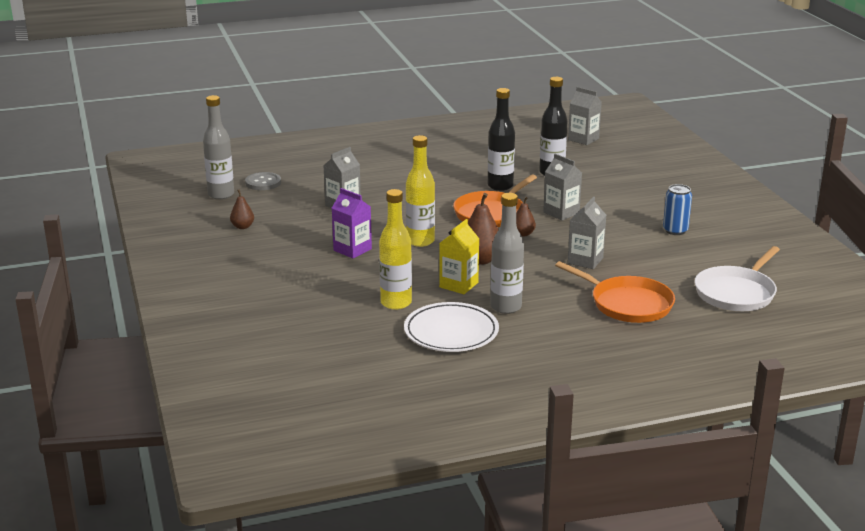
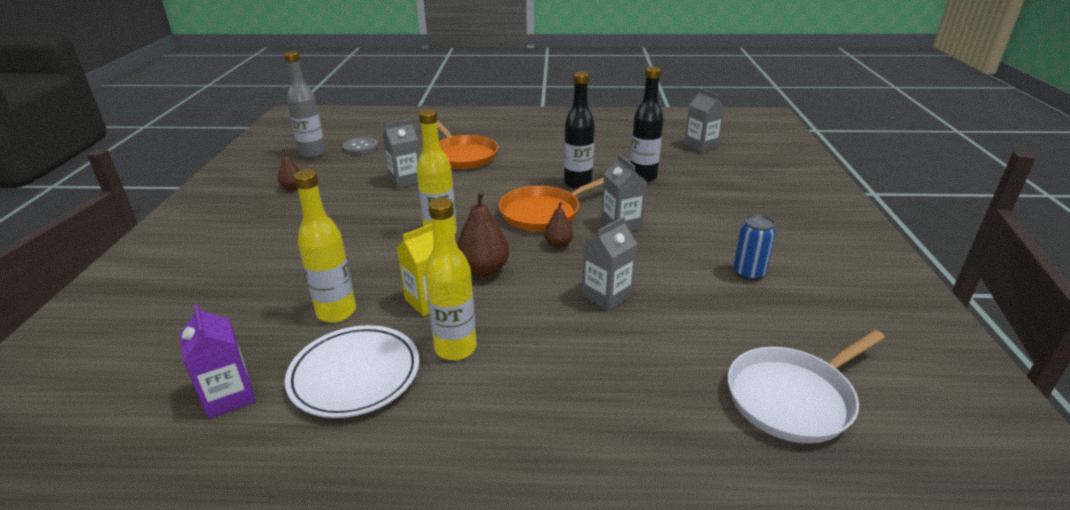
camera: 20 degrees right, 5 degrees up
(352, 250) = (363, 231): purple carton -> purple carton (229, 396)
(506, 307) = (455, 348): grey bottle -> yellow bottle
(628, 304) = (619, 381): orange pan -> orange pan (463, 156)

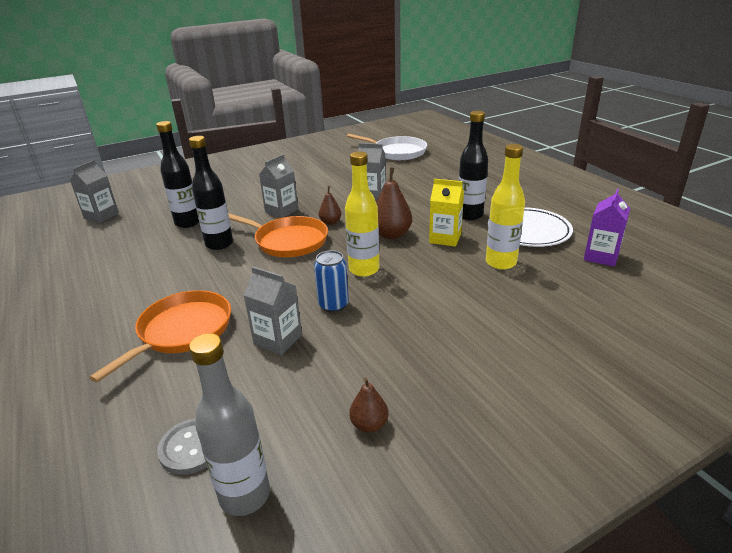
camera: 120 degrees left, 0 degrees up
(455, 348) = (469, 215): yellow bottle -> black bottle
(748, 273) = (308, 171): blue can -> blue can (333, 305)

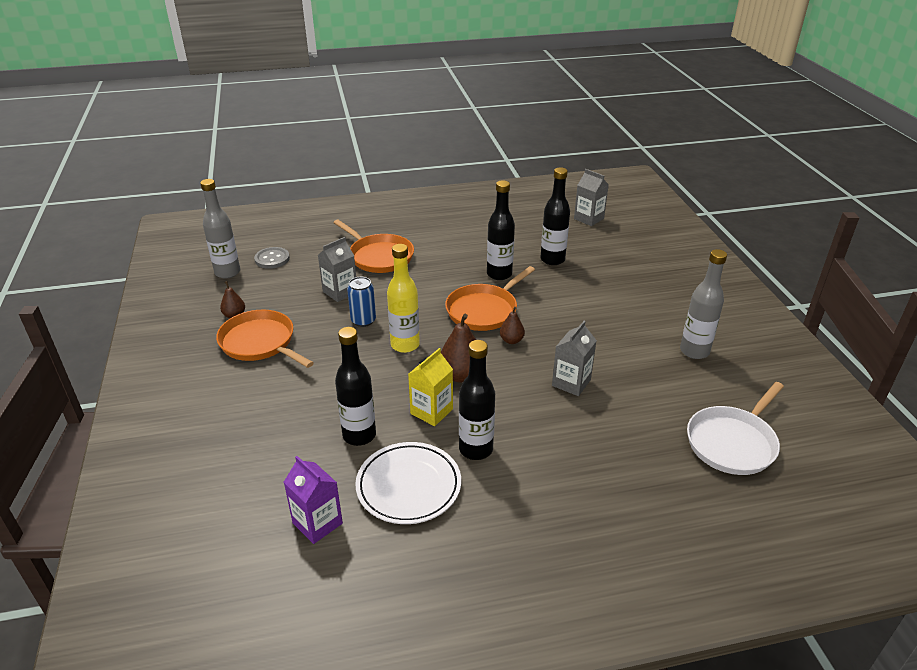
camera: 105 degrees right, 5 degrees up
(281, 211) = (555, 313): grey carton -> none
(313, 164) = (694, 351): none -> grey bottle
(415, 372) = (260, 342): none -> orange pan
(501, 263) = (359, 435): yellow bottle -> black bottle

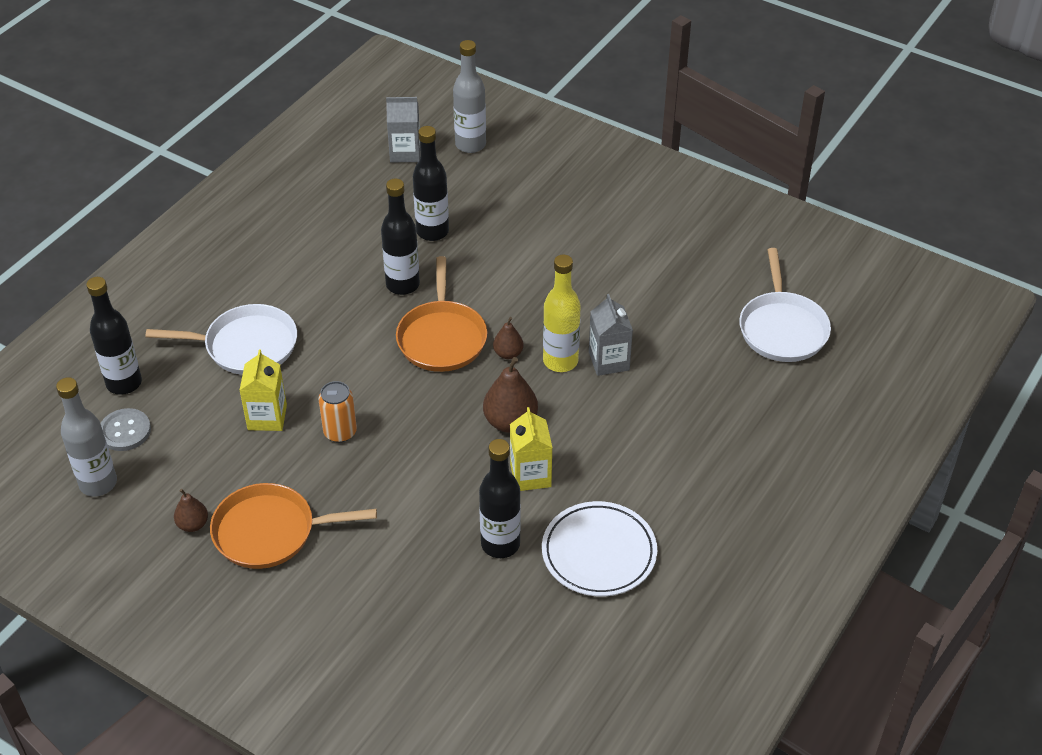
camera: 45 degrees left, 10 degrees up
(317, 523) = (571, 639): purple carton -> none
(340, 292) = (267, 417): grey carton -> yellow carton
(363, 320) = (340, 432): blue can -> orange can
(379, 256) = (246, 346): orange pan -> white pan
(405, 345) = (418, 428): yellow bottle -> yellow bottle (560, 361)
(476, 449) = (609, 481): black bottle -> black bottle (124, 383)
(694, 351) = (669, 257): grey bottle -> grey bottle (470, 145)

